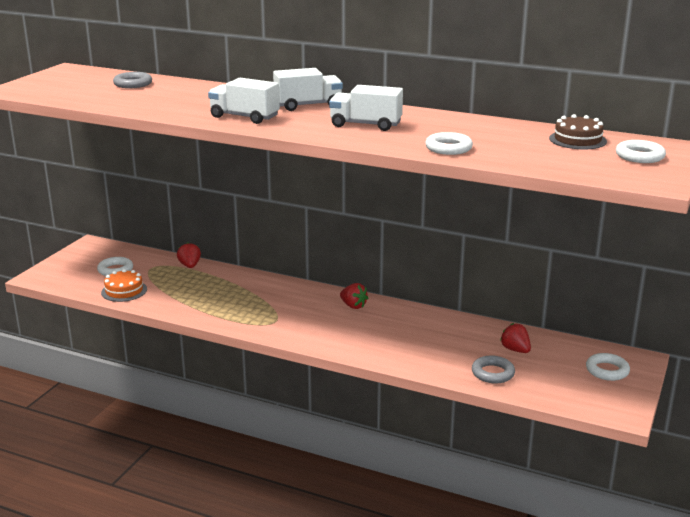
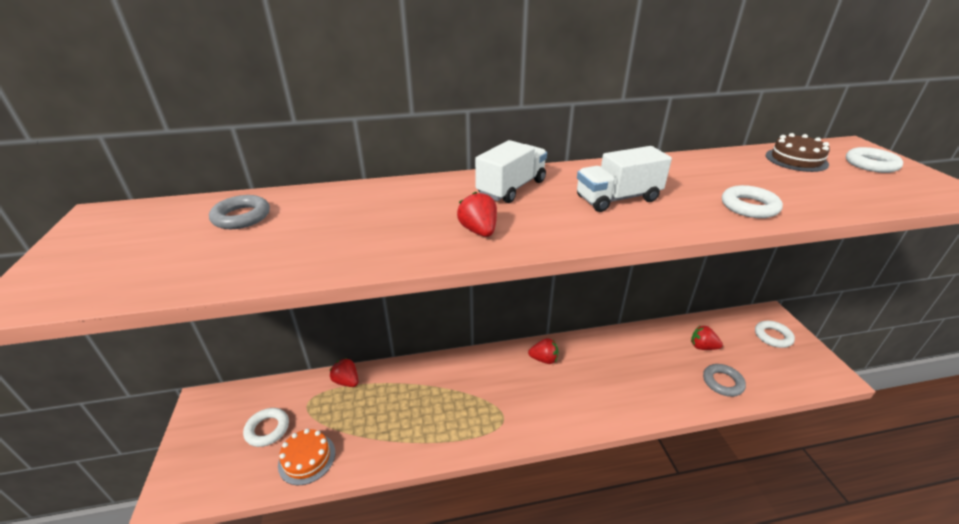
camera: 35 degrees left, 10 degrees up
(244, 117) = (479, 231): white truck -> red strawberry

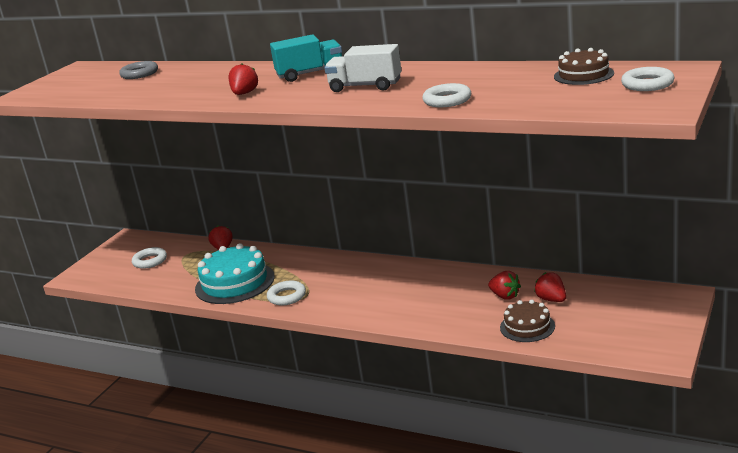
camera: 40 degrees right, 10 degrees down
(307, 458) = (157, 281): orange cake -> none
(408, 426) = (235, 283): none -> turquoise cake
(511, 188) = (310, 74): white truck -> turquoise truck
(544, 359) = (385, 271): red strawberry -> red strawberry (505, 296)
(722, 382) = (527, 327): grey ring -> brown cake
(773, 336) = (648, 311): white ring -> white ring (287, 296)

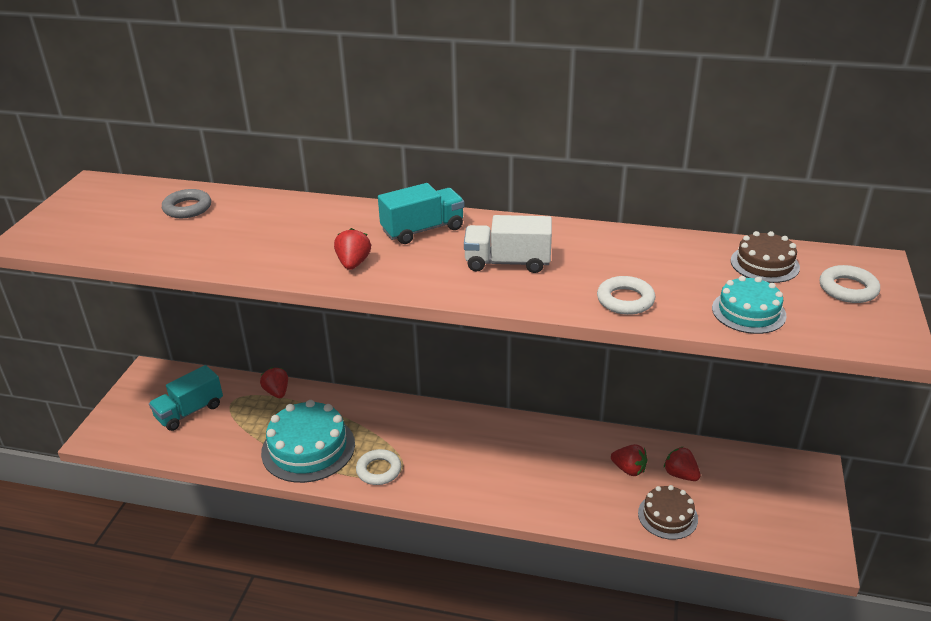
camera: 15 degrees left, 10 degrees up
(150, 261) = (189, 411): white ring -> turquoise truck
(547, 101) = (748, 312): none -> turquoise cake

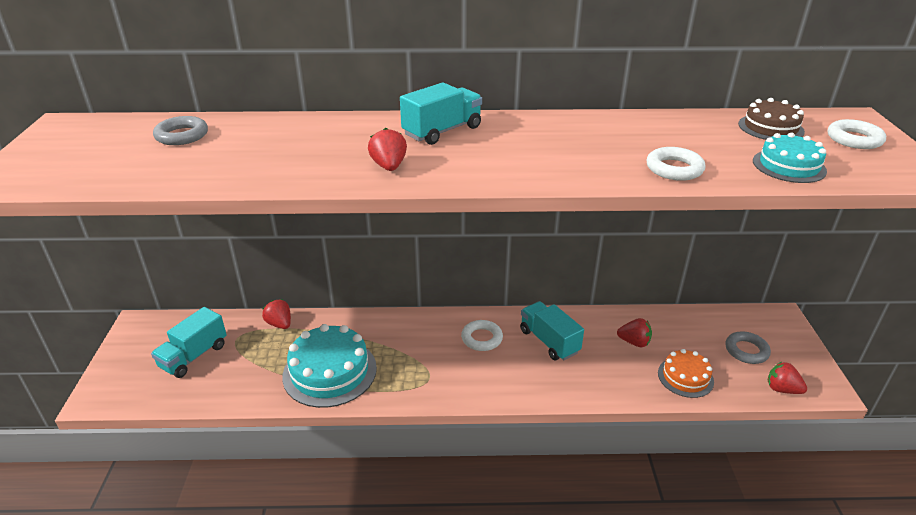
camera: 15 degrees left, 0 degrees up
(379, 470) = (407, 381): white ring -> white ring (482, 338)
(507, 262) = (542, 150): white truck -> none
(537, 453) = (549, 341): none -> turquoise truck
(667, 516) = (685, 377): brown cake -> orange cake
(680, 474) = (679, 339): red strawberry -> red strawberry (782, 389)
(751, 499) = (746, 351): none -> grey ring

